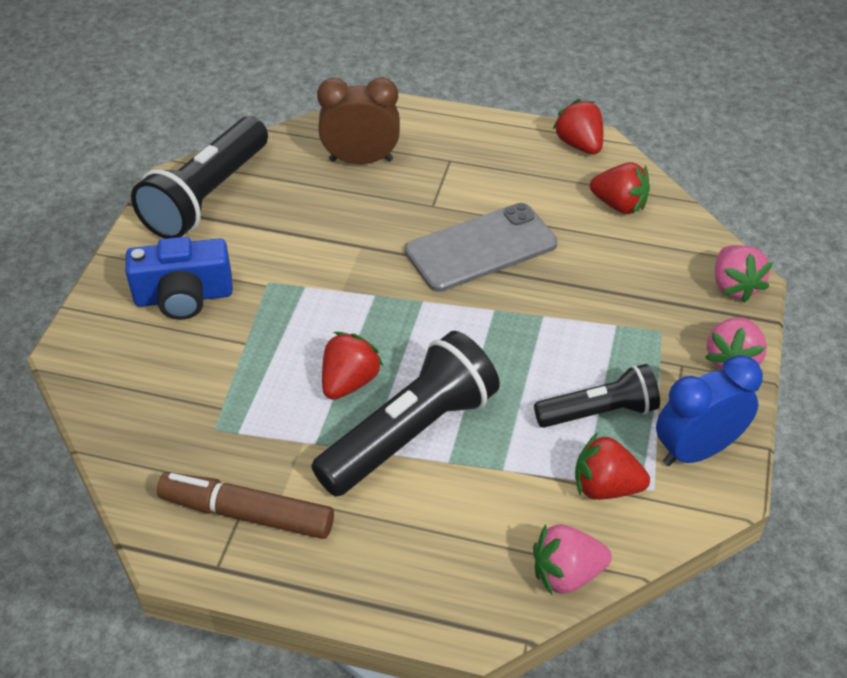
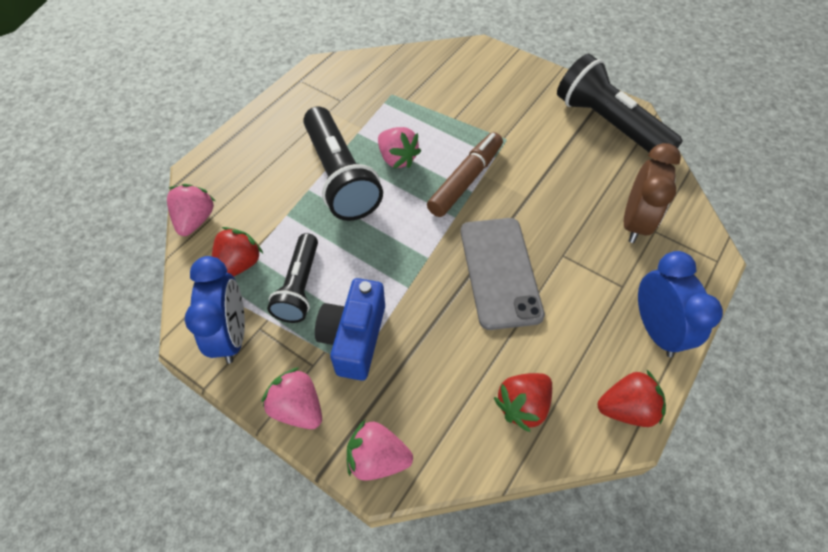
camera: 110 degrees right, 10 degrees up
(184, 297) = (507, 98): blue camera -> blue camera (354, 338)
(247, 513) = (325, 96): brown marker -> brown marker (465, 180)
(349, 382) = (397, 159): red strawberry -> pink strawberry
(488, 135) = (655, 329): none -> blue clock

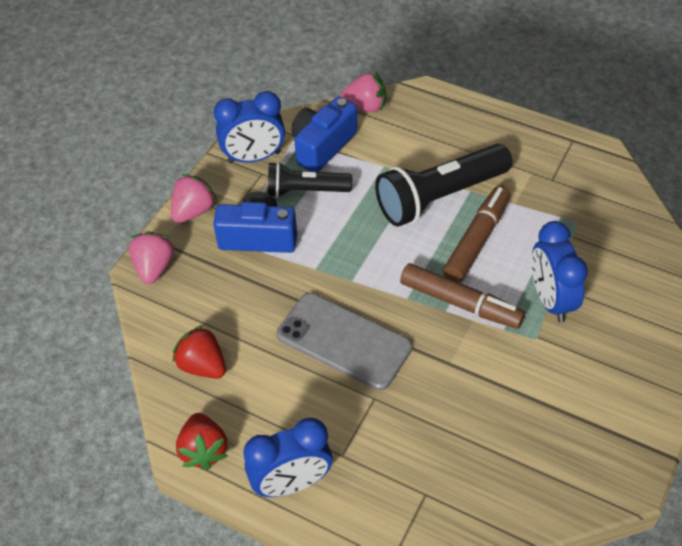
camera: 85 degrees right, 5 degrees down
(239, 265) = (322, 146): red strawberry -> blue camera
(397, 159) = (477, 240): pink strawberry -> brown marker
(469, 123) = (551, 300): none -> blue clock
(499, 272) = (344, 341): grey phone -> grey phone turned 45 degrees clockwise
(609, 124) = (595, 452): black flashlight -> none
(634, 222) = (433, 472): brown clock -> none

